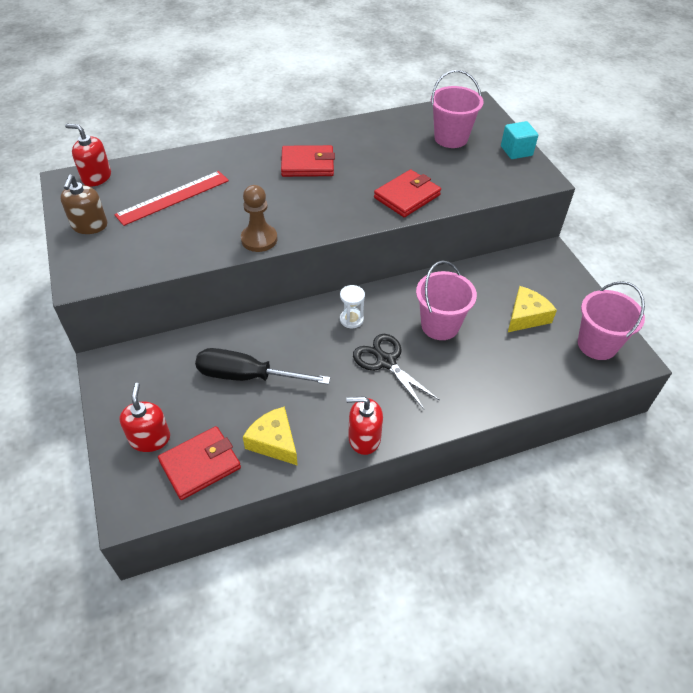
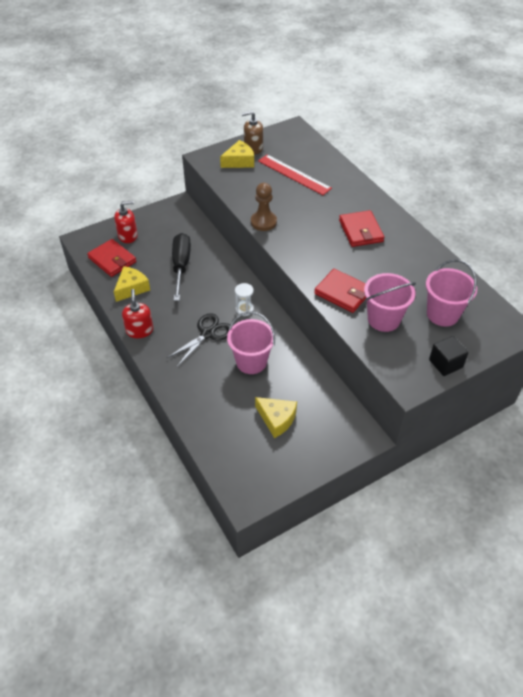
camera: 80 degrees right, 0 degrees up
(96, 177) = (302, 138): red soap dispenser -> none
(113, 244) = (239, 161): none -> yellow cheese
(516, 151) = (445, 363): turquoise cube -> black cube
(597, 345) = (256, 472): pink bucket -> pink bucket (383, 319)

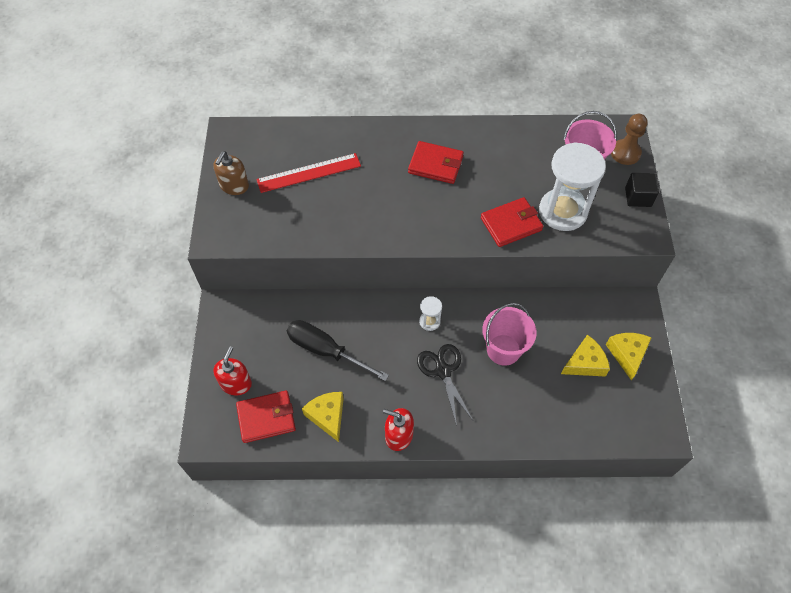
camera: 60 degrees left, 10 degrees up
(239, 161) = (247, 209): yellow cheese -> yellow cheese (627, 354)
(263, 222) = (366, 237): brown pawn -> brown pawn (625, 153)
(383, 319) = (563, 211): pink bucket -> white hourglass

